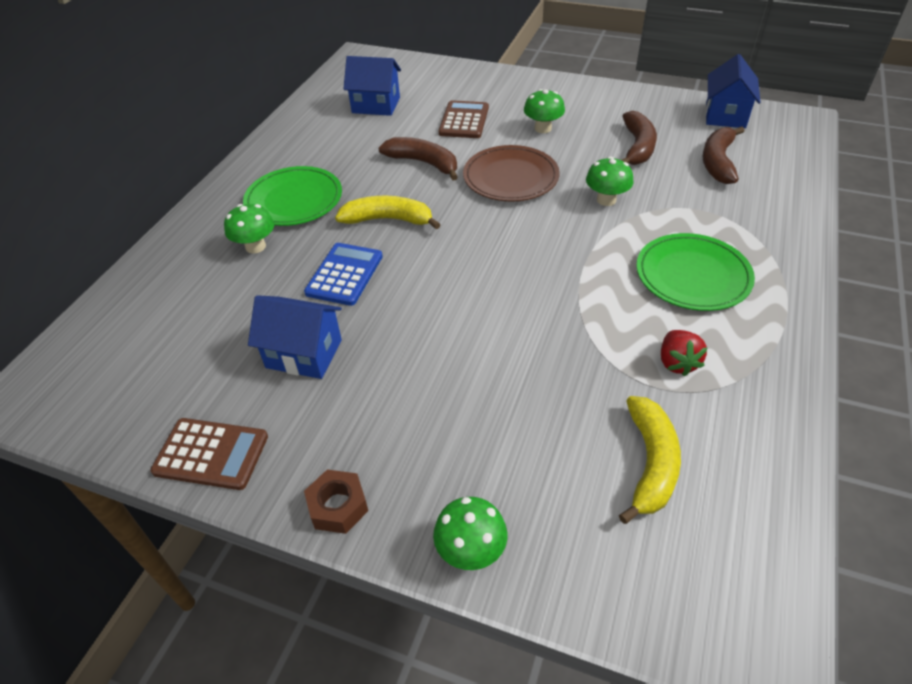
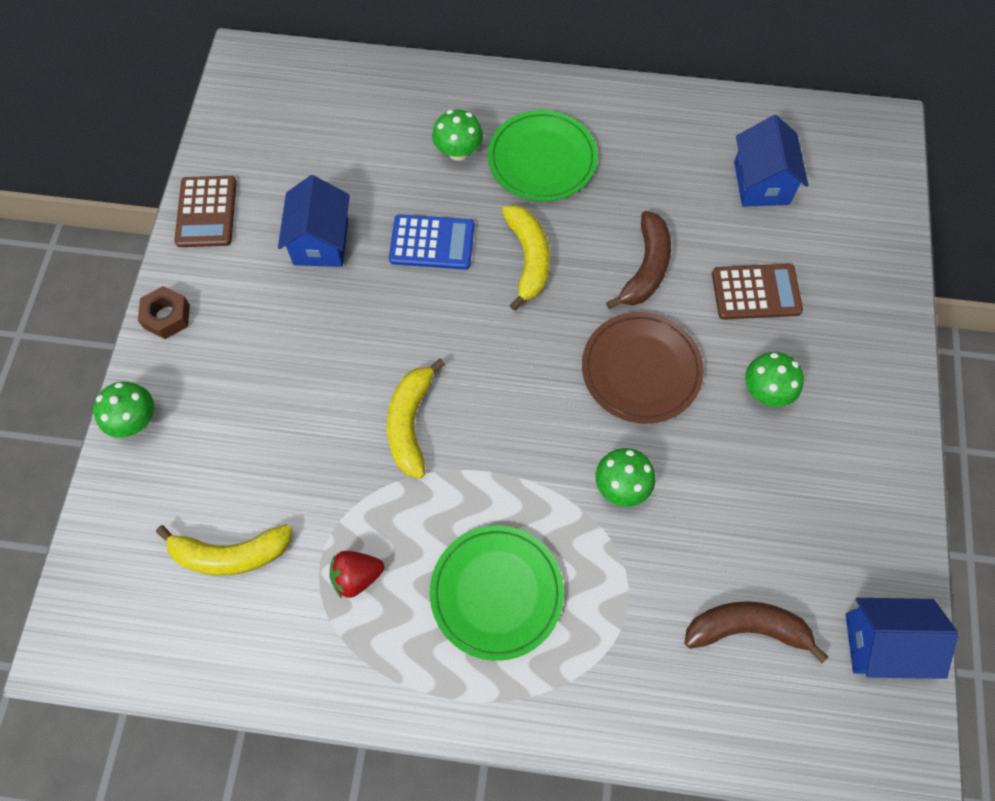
camera: 75 degrees right, 20 degrees up
(528, 309) = (410, 423): none -> yellow banana
(637, 147) = (754, 518): brown banana -> none

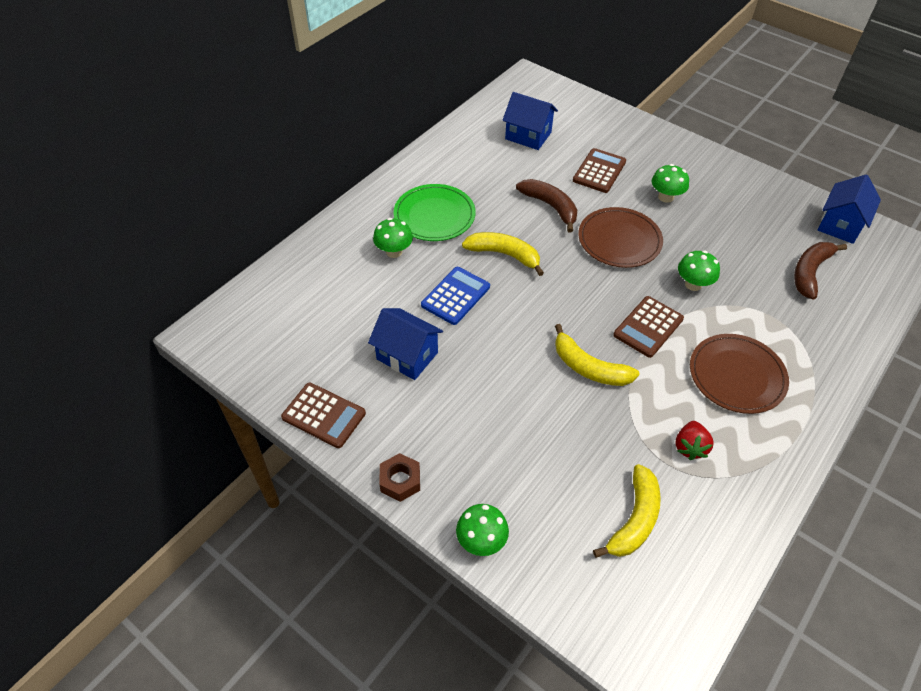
camera: 60 degrees left, 15 degrees down
(496, 593) = (736, 376): green plate -> brown plate
(513, 461) = (648, 327): none -> brown calculator

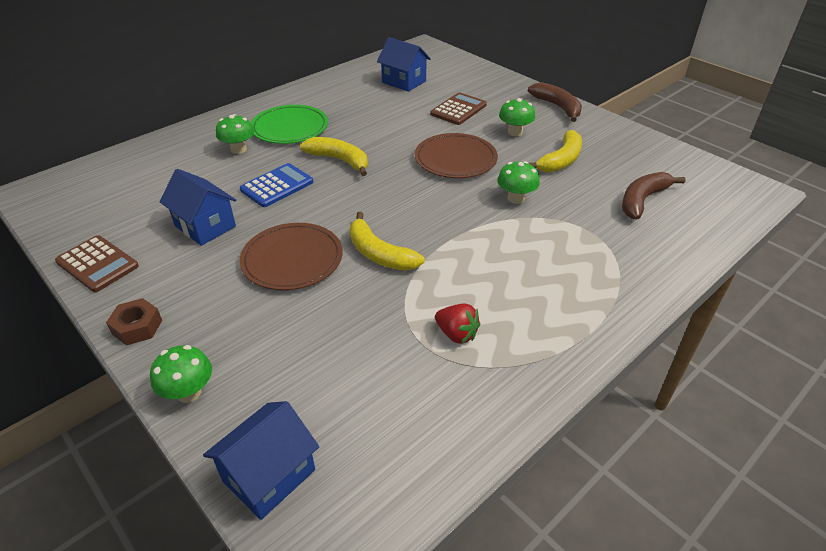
camera: 10 degrees right, 10 degrees down
(550, 207) = (400, 130): brown banana -> brown banana (557, 107)
(634, 519) = (365, 394): yellow banana -> yellow banana (561, 160)
(648, 327) = (455, 227): brown calculator -> none
(690, 447) = (456, 334): red strawberry -> red strawberry turned 75 degrees counterclockwise
(736, 376) = (533, 277): brown plate -> brown plate (292, 259)
(840, 225) = (686, 166): blue house -> blue house (269, 475)

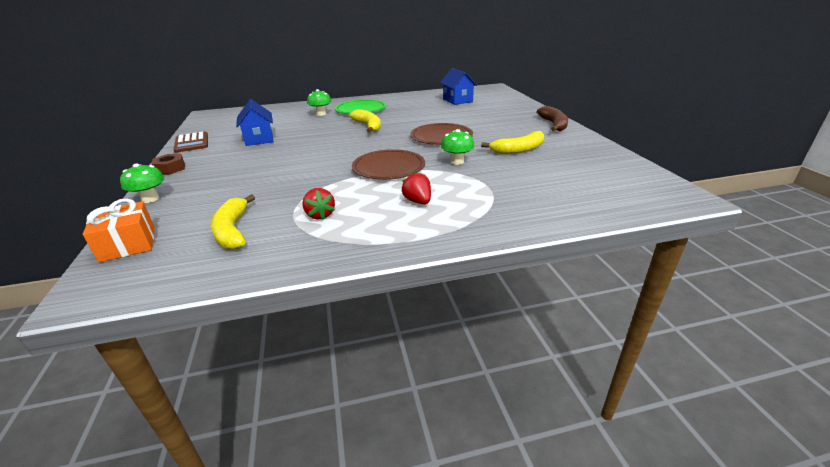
camera: 30 degrees right, 10 degrees down
(269, 475) = (128, 244): blue house -> orange gift
(277, 186) = (318, 130): blue calculator -> none
(292, 259) = (280, 160): brown plate -> brown plate (388, 168)
(379, 254) = (330, 168): yellow banana -> yellow banana (232, 230)
(458, 109) = (476, 116): brown calculator -> none
(515, 132) = (502, 131): green mushroom -> none
(539, 275) = (418, 201): none -> red strawberry
(642, 200) = (559, 181): brown banana -> none

